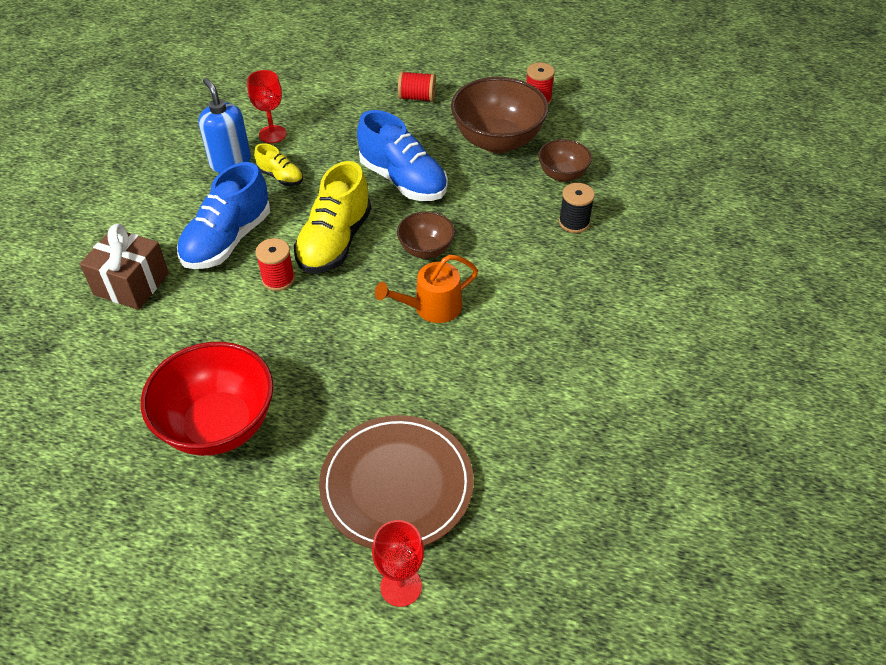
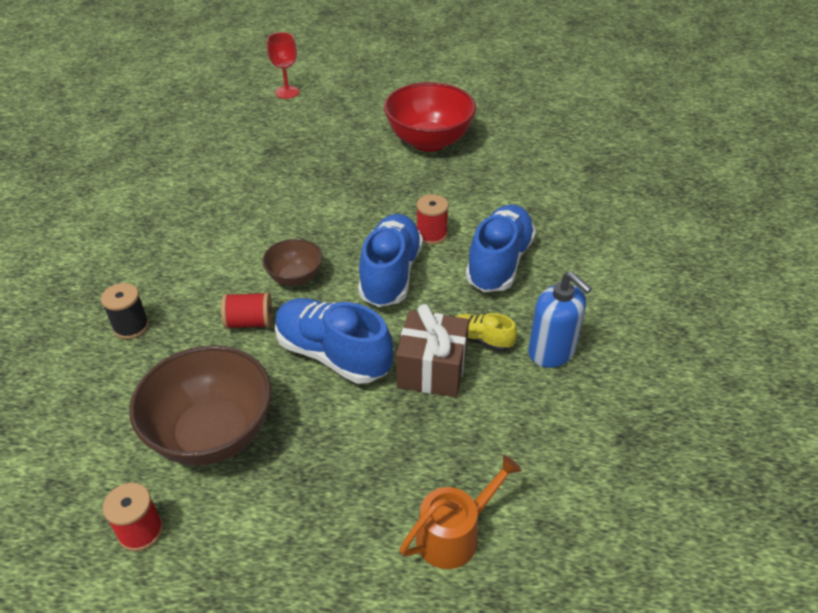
camera: 170 degrees right, 5 degrees down
(131, 284) = (561, 216): brown gift -> brown gift (432, 370)
(272, 134) = (523, 401): red goblet -> none
(335, 241) = (390, 274): yellow shoe -> blue shoe
(396, 485) = (296, 127): brown plate -> none
(417, 97) = (337, 505): red spool -> red spool (250, 322)
(432, 307) = (283, 228): orange watering can -> orange watering can (454, 534)
(562, 175) = (131, 389): brown bowl -> none

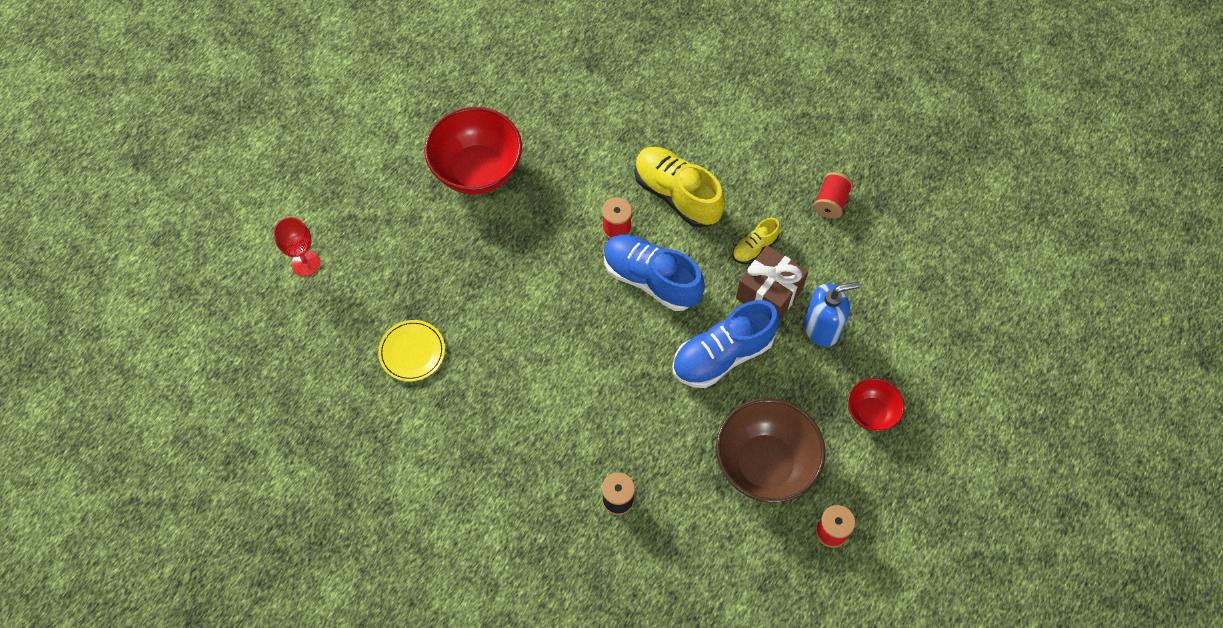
camera: 65 degrees left, 20 degrees up
(235, 161) = (412, 352): none -> yellow plate
(250, 322) = (657, 405): red spool -> red spool (830, 202)
(295, 278) = (619, 353): brown bowl -> none
(325, 522) = (871, 413): none -> red bowl
(454, 534) = (910, 340): orange watering can -> none
(499, 263) = (677, 195): blue shoe -> yellow shoe
(551, 352) = (787, 208): blue soap dispenser -> blue soap dispenser (822, 328)

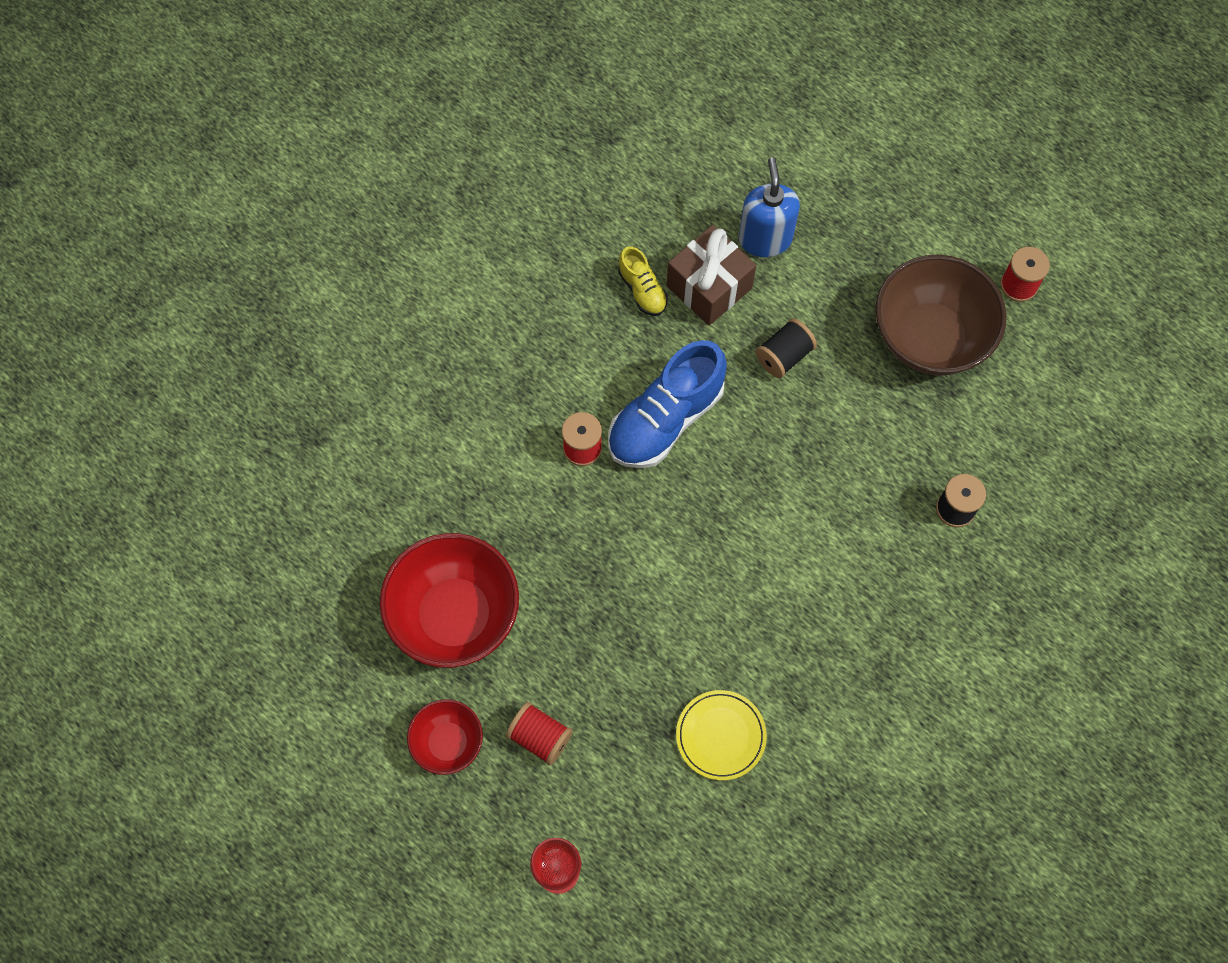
camera: 80 degrees left, 5 degrees up
(677, 195) = (547, 366): yellow shoe -> none
(722, 355) = (784, 356): blue shoe -> black spool
(830, 202) = (594, 191): red spool -> red spool (540, 737)
(871, 413) = (881, 212): red bowl -> red bowl (448, 742)

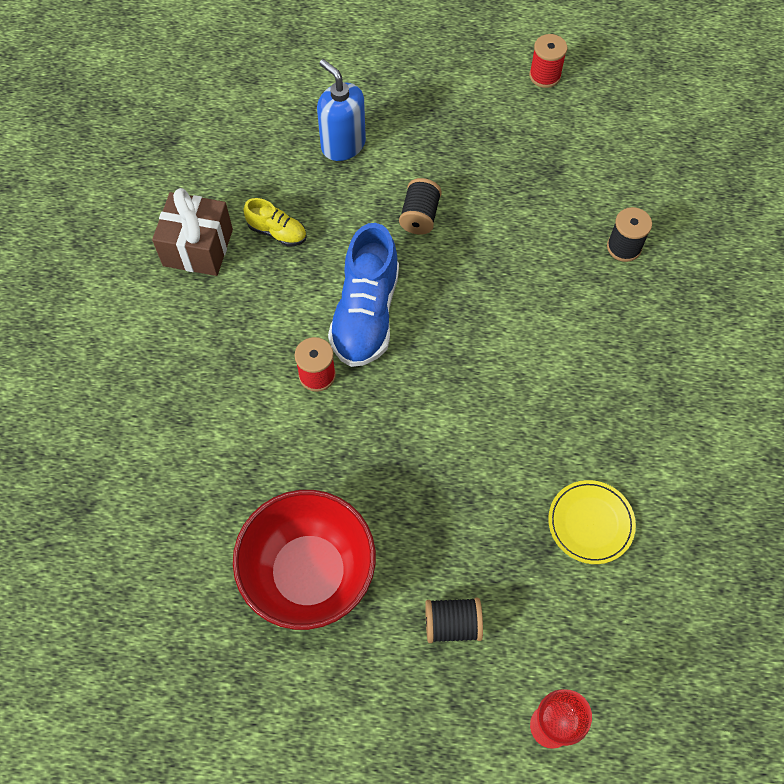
camera: 35 degrees left, 5 degrees down
(448, 742) = (380, 683): red bowl -> none
(540, 737) = (452, 624): red spool -> black spool
(709, 287) = (327, 201): brown gift -> brown gift (198, 247)
(930, 337) = (512, 143): brown bowl -> none

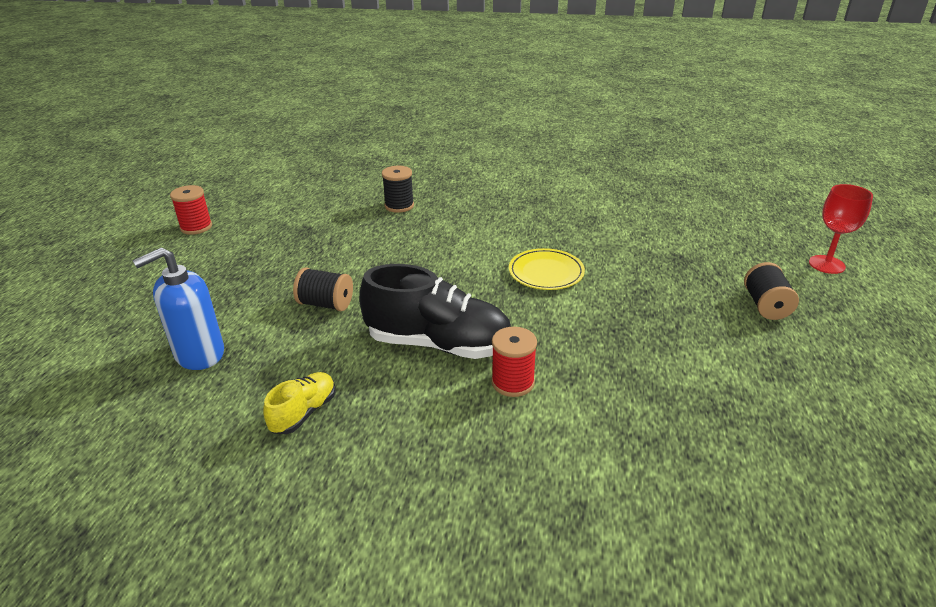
camera: 85 degrees left, 30 degrees down
(198, 247) = (298, 497): brown gift -> none
(309, 573) = (752, 393): red bowl -> none
(366, 314) = (438, 344): blue shoe -> black shoe
(590, 523) = (651, 237): yellow plate -> yellow plate (546, 272)

